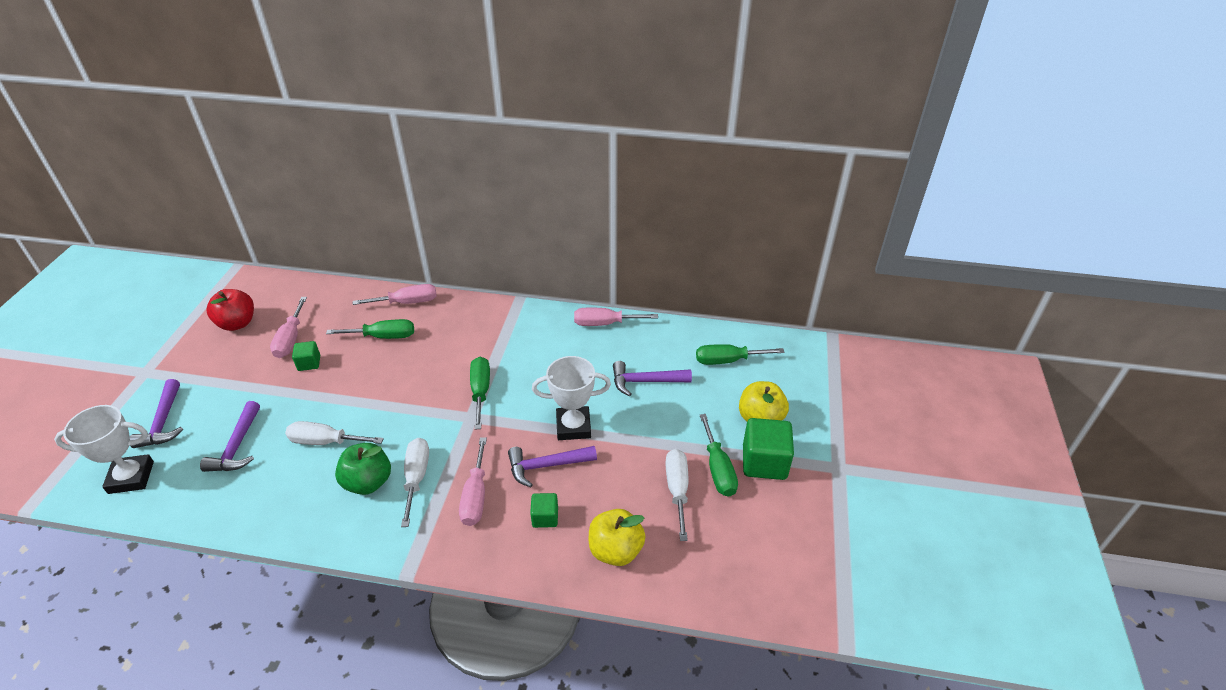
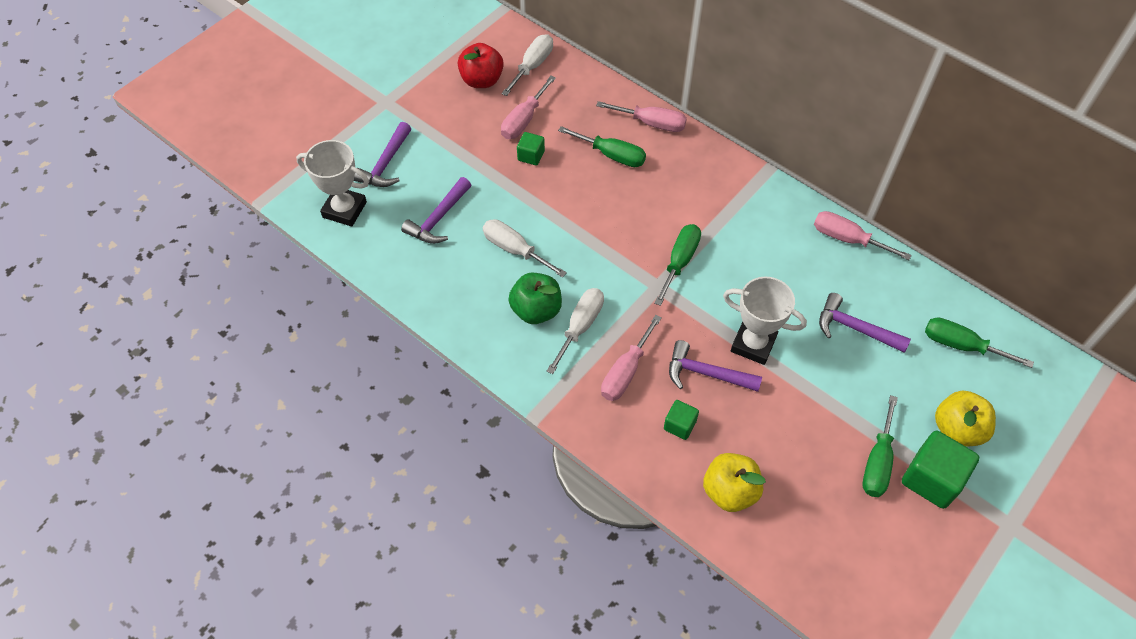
camera: 30 degrees right, 15 degrees up
(677, 490) = (822, 462): white screwdriver -> white screwdriver (532, 66)

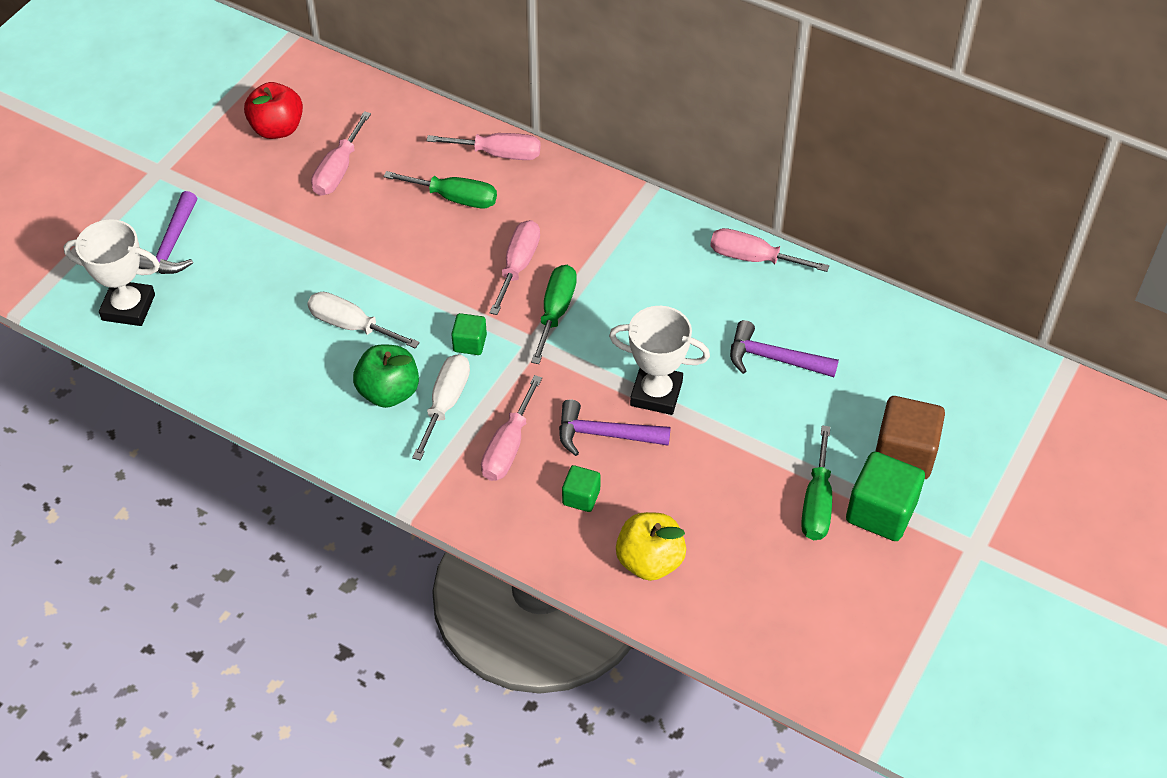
camera: 10 degrees left, 5 degrees down
(438, 219) = (249, 302): purple hammer -> none
(531, 156) = (354, 212): green cube -> green cube (470, 343)
(532, 66) = (339, 103): white screwdriver -> none
(654, 218) = (518, 266): none -> pink screwdriver
(957, 429) = (904, 453): yellow apple -> brown cube
(961, 345) = (899, 360): green screwdriver -> none

